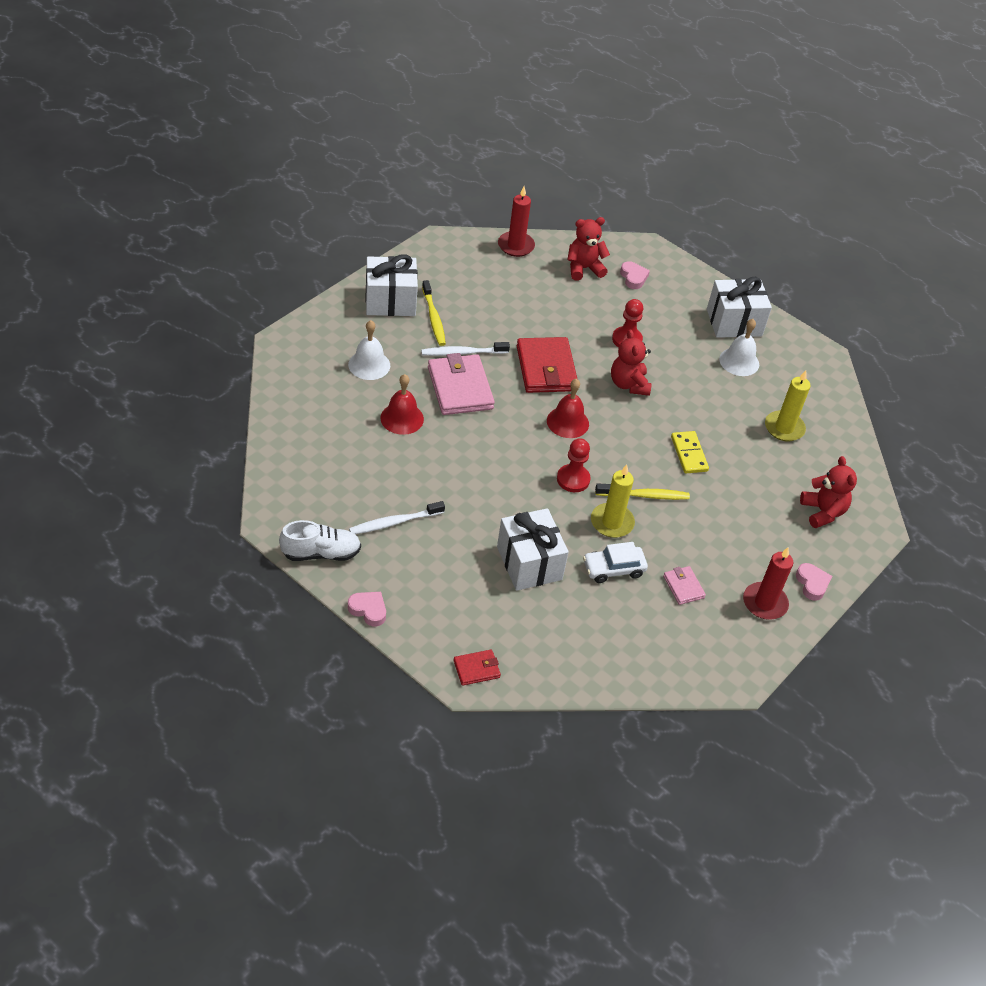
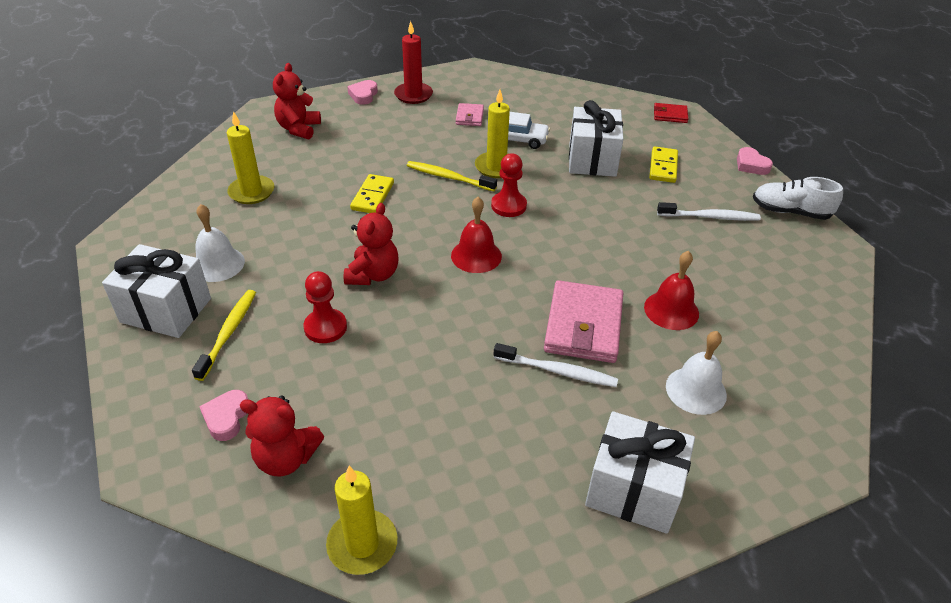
camera: 150 degrees left, 5 degrees down
(433, 318) = (575, 438): yellow toothbrush -> yellow toothbrush (228, 333)
(457, 576) = (663, 167): none -> yellow domino
(516, 246) = (362, 544): red candle -> yellow candle
(546, 369) = (459, 319): red wallet -> none

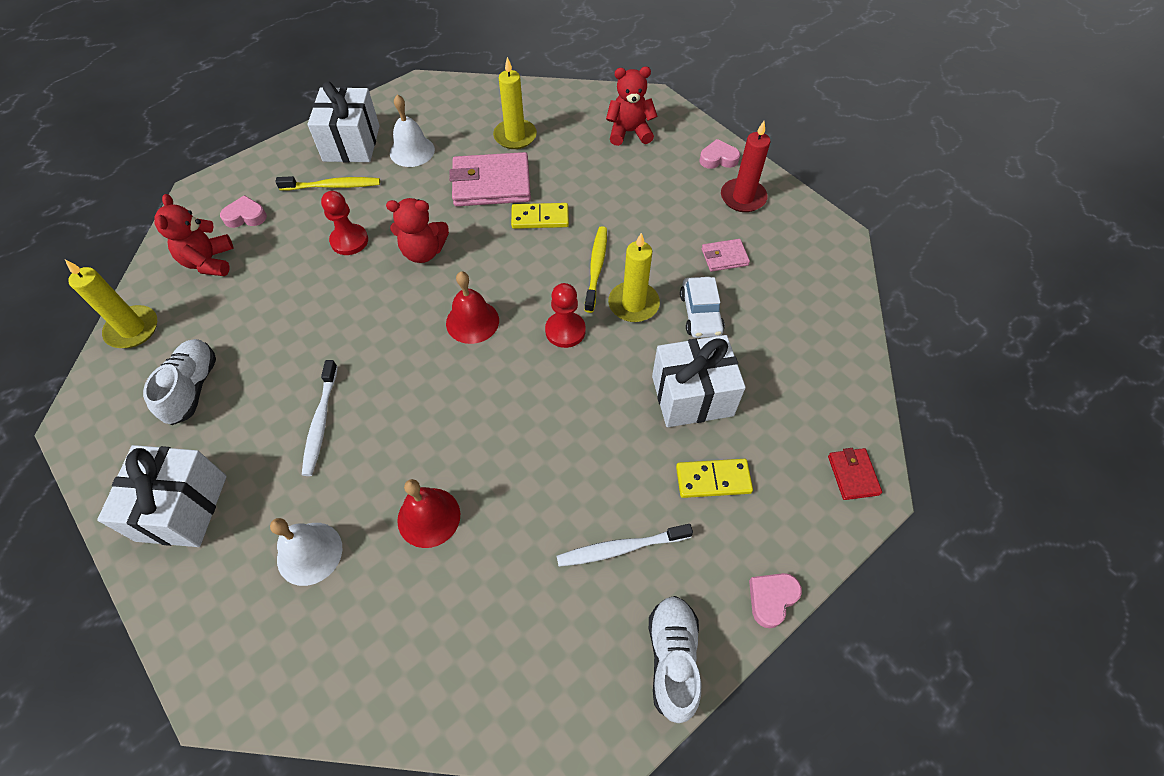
camera: 75 degrees right, 15 degrees up
(480, 479) = (192, 388): none -> white shoe
(583, 326) = (387, 434): pink wallet -> pink wallet (491, 184)
(710, 217) = (620, 548): white toothbrush -> white toothbrush turned 90 degrees clockwise

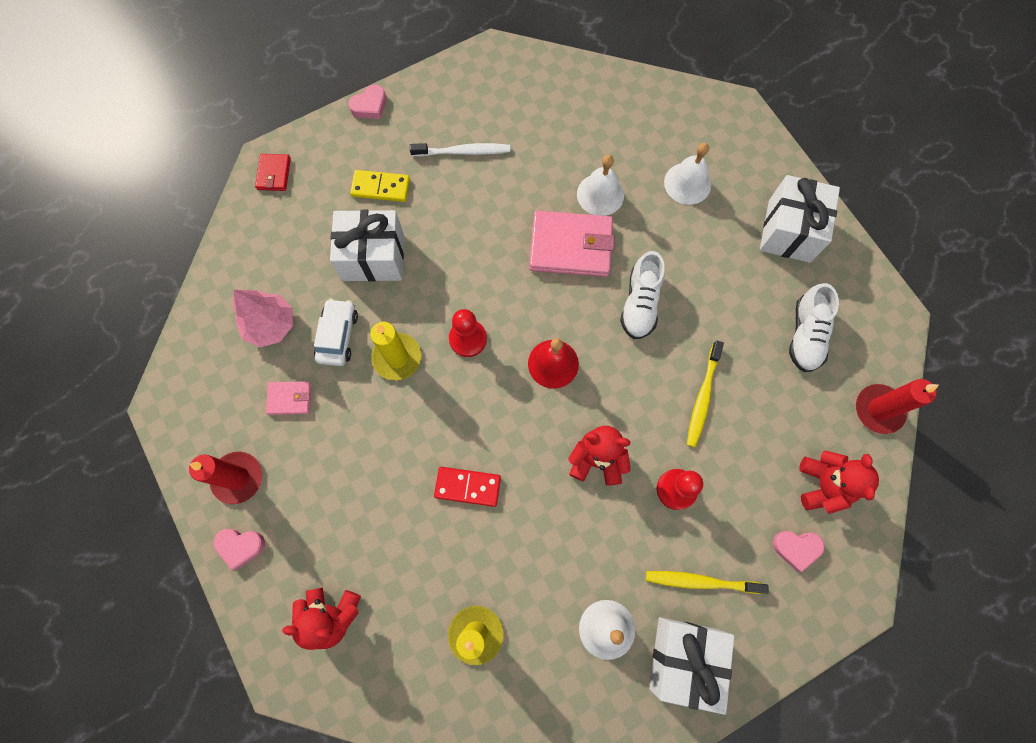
camera: 170 degrees left, 15 degrees up
(133, 329) = (878, 409): yellow candle -> red candle
(320, 422) = (688, 284): white toothbrush -> none
(429, 517) = (600, 194): red bell -> white bell
(491, 184) = (515, 551): pink wallet -> pink wallet (571, 246)
(540, 218) = (467, 487): yellow domino -> red domino
(596, 268) = (422, 407): yellow toothbrush -> yellow toothbrush (702, 397)
(672, 659) = (446, 83): white shoe -> white shoe (640, 303)
(772, 313) = (271, 325): none -> pink tree

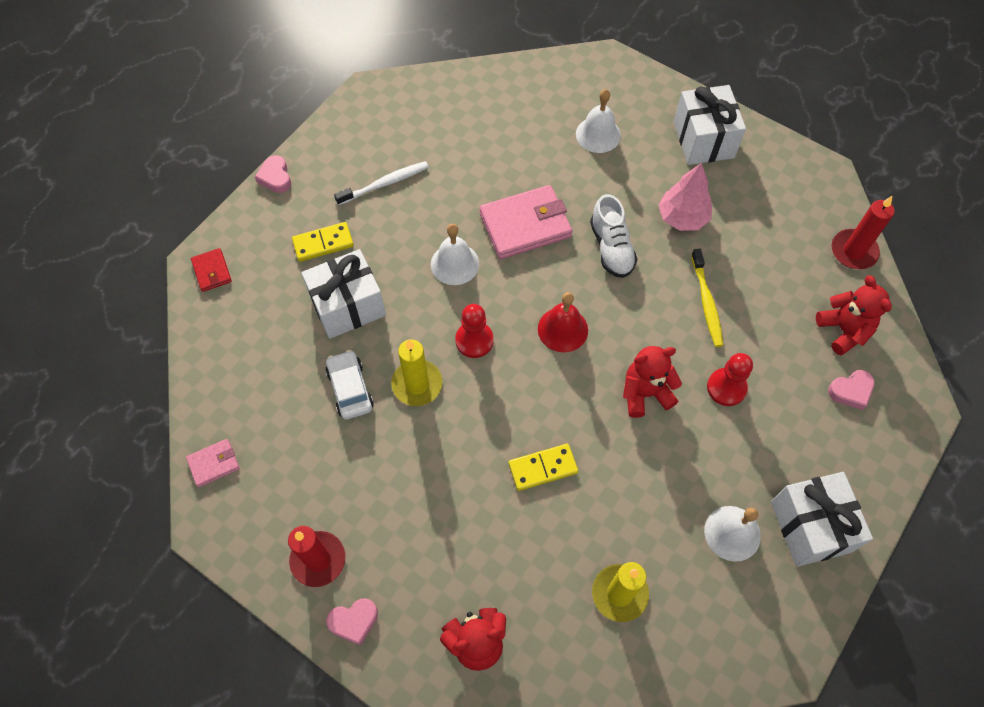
camera: 25 degrees left, 10 degrees down
(271, 325) = (279, 407): pink tree -> pink tree (682, 218)
(290, 398) = (332, 465): pink wallet -> pink wallet (214, 464)
(370, 106) = (275, 177): pink heart -> pink heart turned 135 degrees clockwise
(467, 487) = (543, 468): red domino -> yellow domino
(600, 194) = (528, 172): white bell -> white bell (455, 264)
(701, 581) = (789, 455): yellow toothbrush -> none
(805, 335) = (762, 217): white shoe -> none

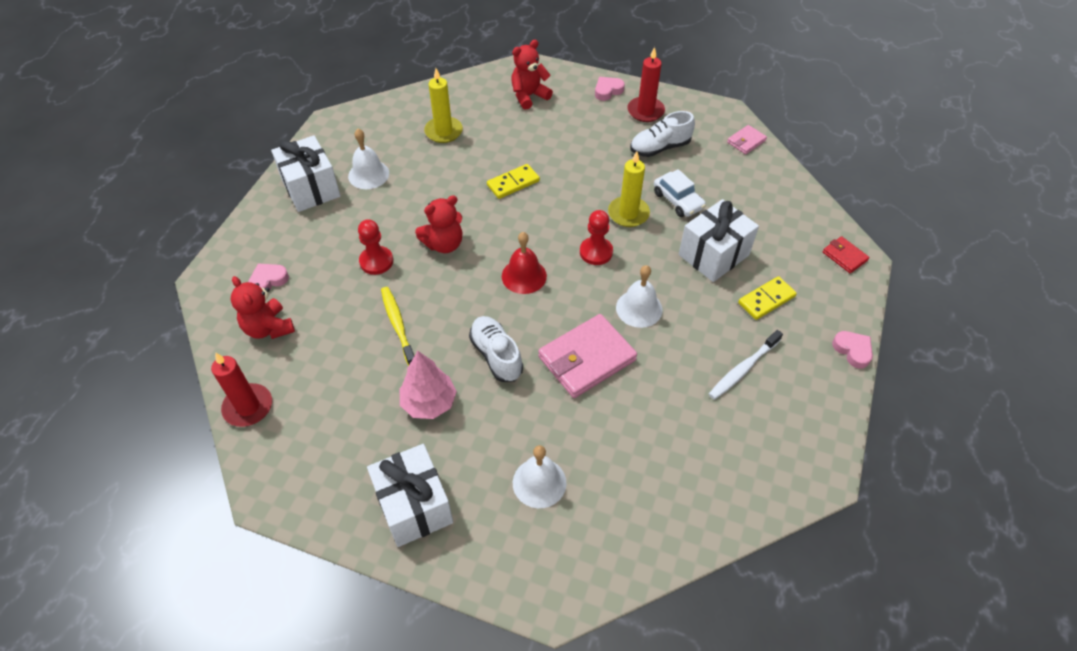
camera: 165 degrees right, 10 degrees down
(331, 482) = (660, 147): none -> white shoe

